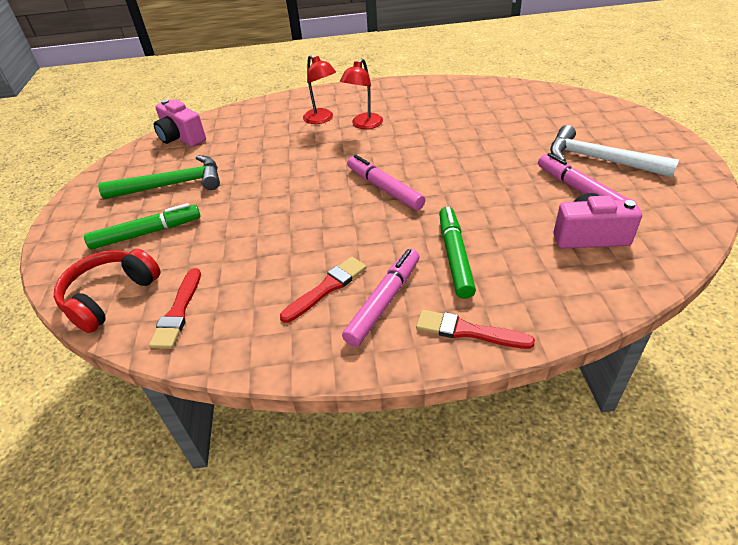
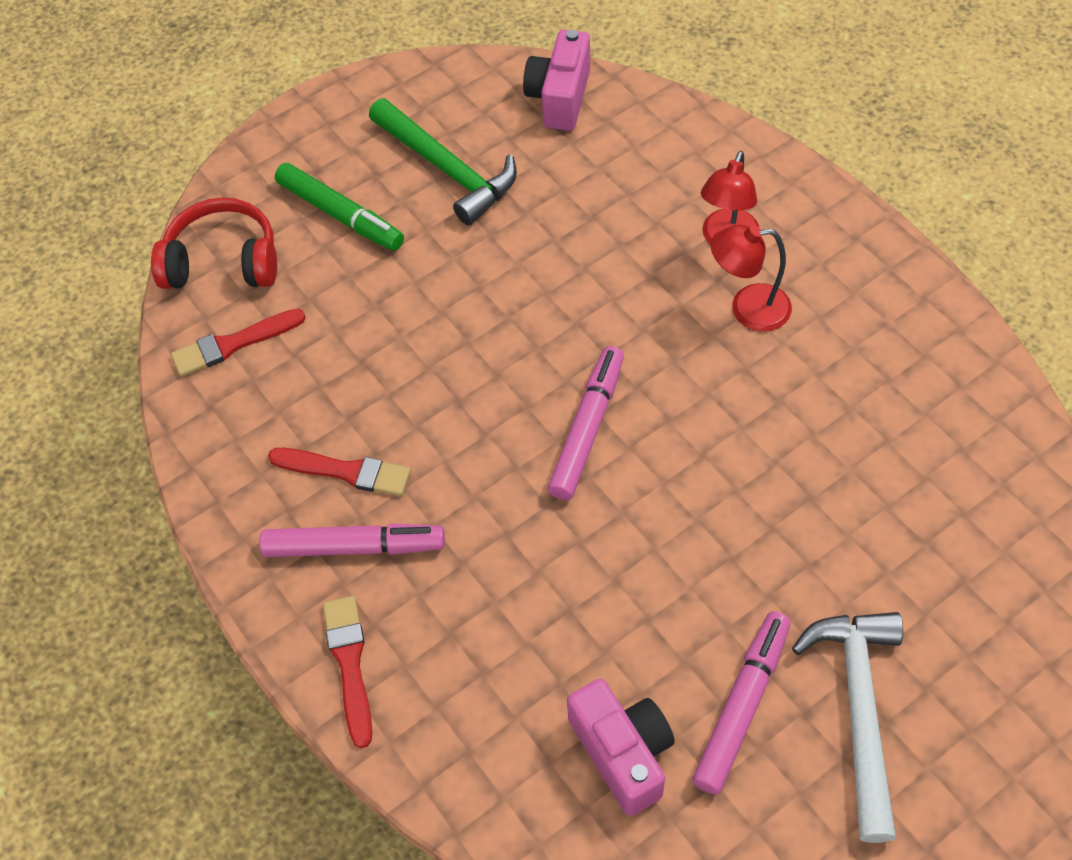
camera: 60 degrees right, 15 degrees up
(455, 256) = (481, 590): green marker -> none

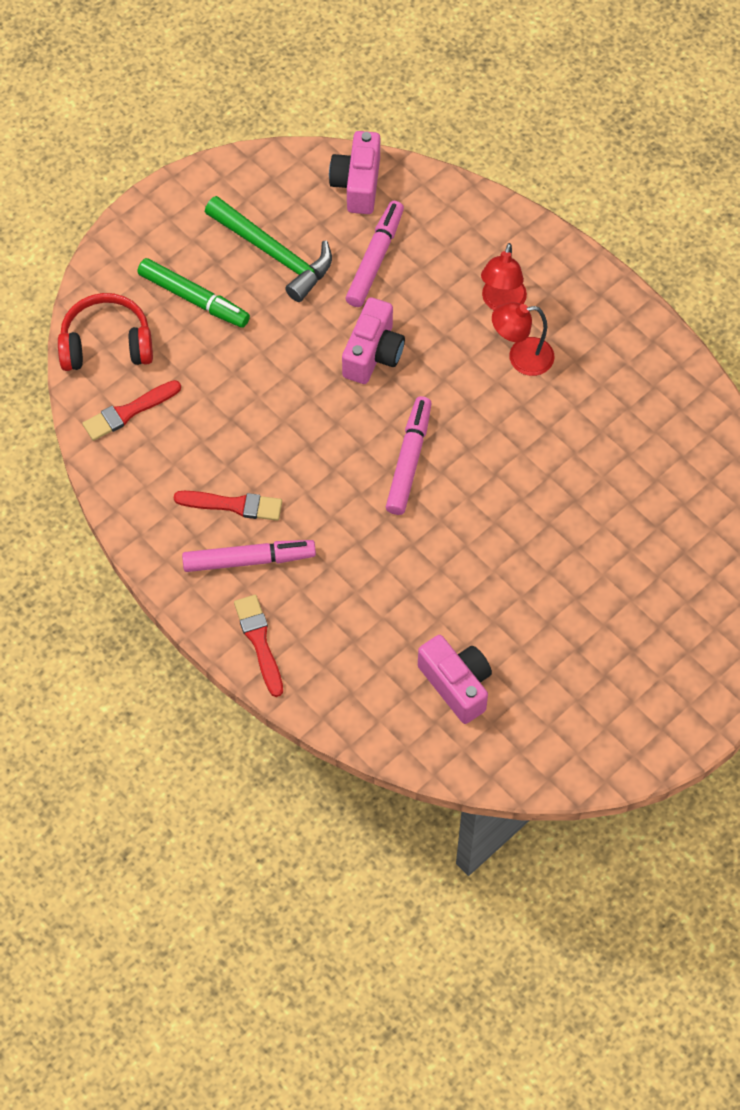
camera: 10 degrees left, 5 degrees up
(555, 292) = (373, 354): none -> pink camera
(742, 706) = (535, 647): pink marker -> pink marker (375, 259)
(858, 709) = (614, 643): white hammer -> none

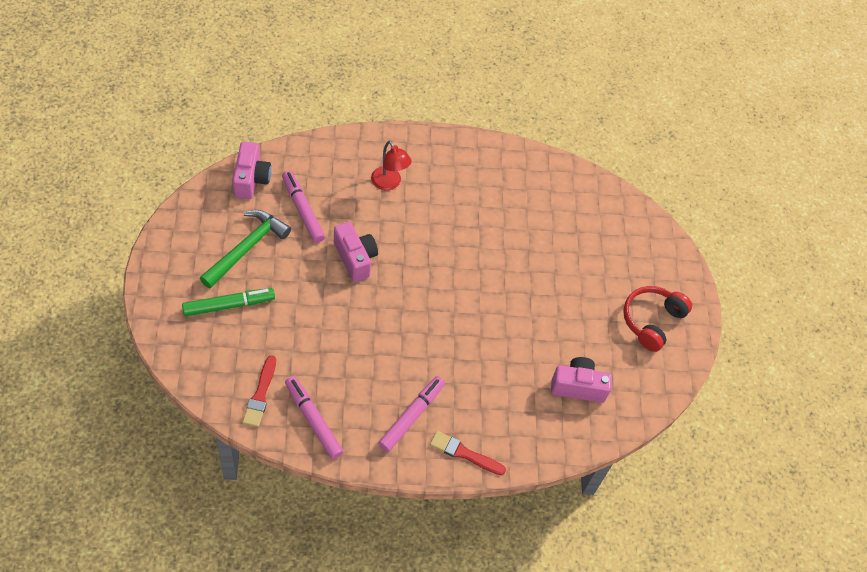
camera: 55 degrees left, 5 degrees down
(106, 344) = (206, 369): red headphones -> red headphones (652, 321)
(233, 505) = (372, 395): red brush -> none
(274, 254) = (247, 248): green hammer -> green hammer turned 45 degrees counterclockwise
(357, 184) = (251, 179): pink camera -> pink camera turned 135 degrees counterclockwise
(409, 460) = (432, 296): pink marker -> pink marker (313, 420)
(521, 358) = (428, 203): red lamp -> none

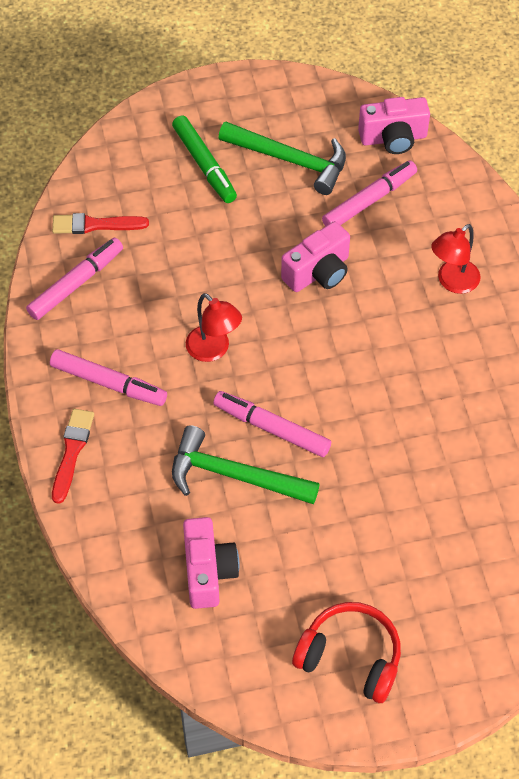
camera: 85 degrees right, 0 degrees up
(402, 340) = (213, 350): none -> red lamp
(477, 321) = (271, 428): none -> pink marker
(508, 353) = (234, 475): none -> green hammer

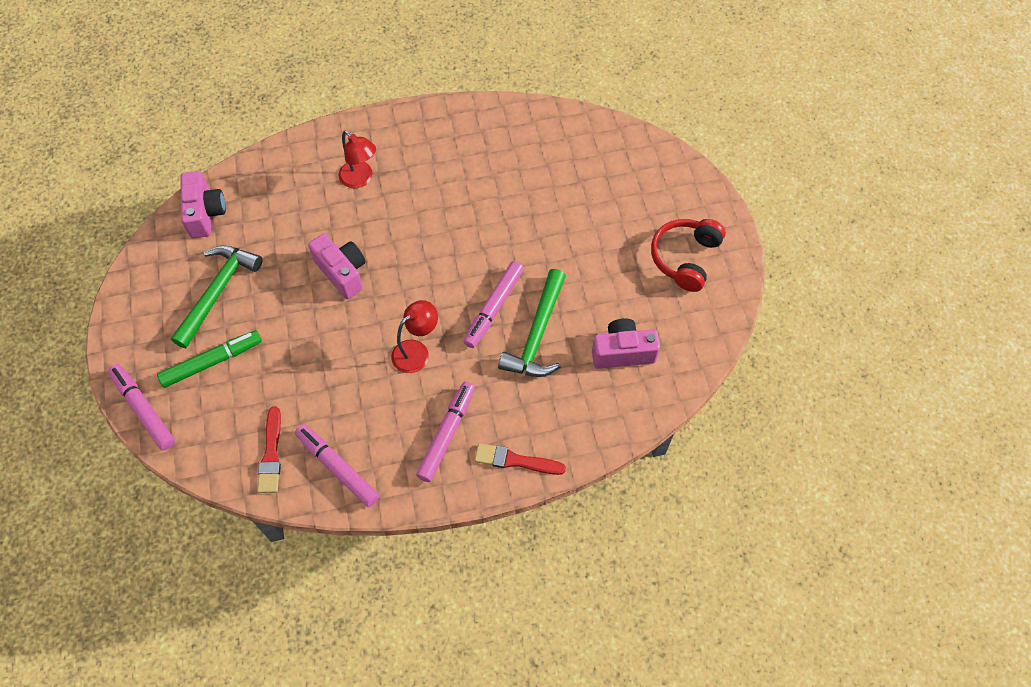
camera: 90 degrees left, 5 degrees up
(369, 200) = (271, 233): pink marker -> pink marker (144, 409)

